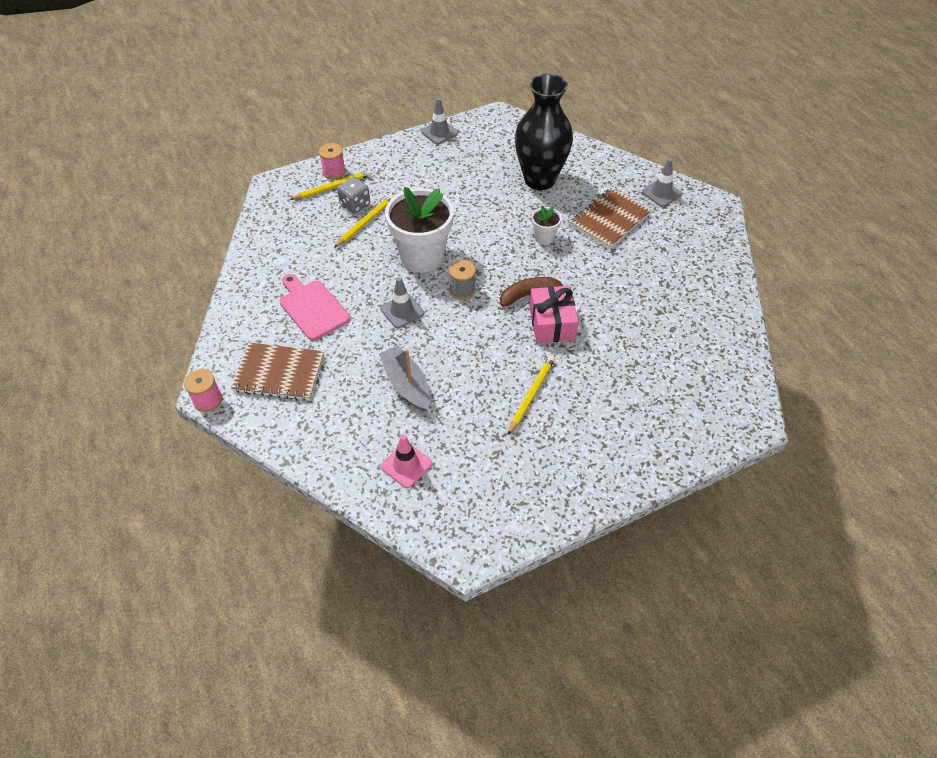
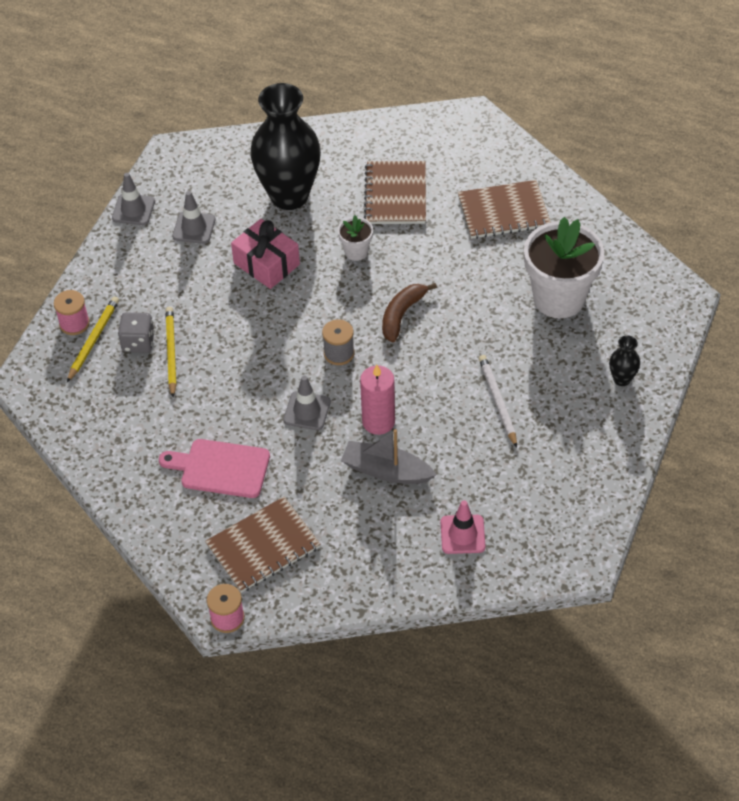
camera: 40 degrees left, 0 degrees up
(422, 256) = (265, 348): white flower pot -> white flower pot (559, 298)
(438, 350) = (378, 421): none -> pink candle
(531, 395) = (498, 401): yellow pencil -> white pencil
(552, 323) = (448, 327): pink gift -> pink gift (266, 264)
(639, 446) = (622, 379): none -> black vase
(661, 193) = (413, 136): grey traffic cone -> grey traffic cone (194, 228)
(674, 276) = (503, 211): none -> brown notebook

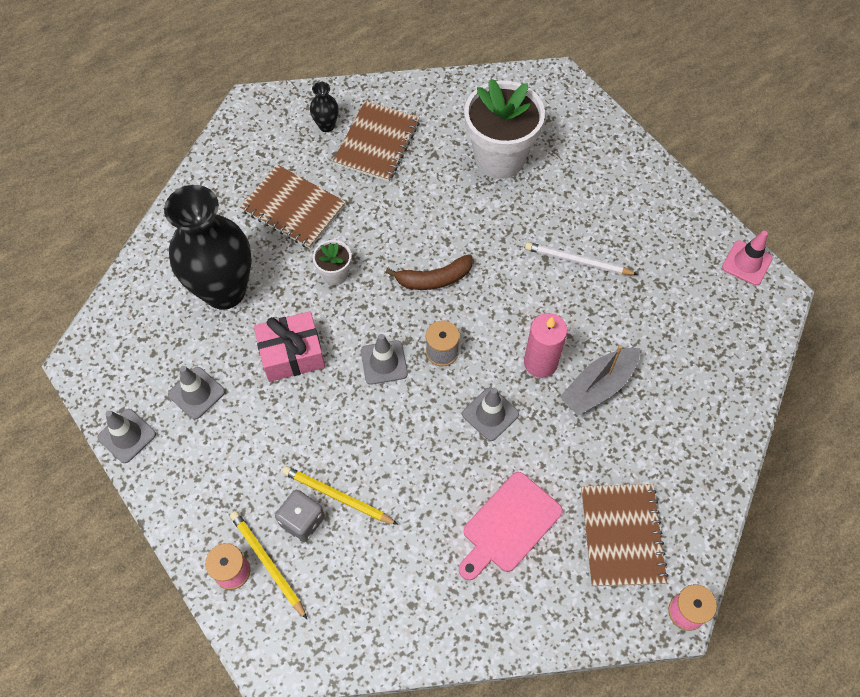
camera: 60 degrees left, 10 degrees up
(302, 322) = (384, 362): none -> grey traffic cone
(402, 315) = (434, 279): brown banana -> brown banana turned 75 degrees counterclockwise
(462, 534) = (701, 365): pink traffic cone -> pink traffic cone (747, 263)
(622, 379) = (612, 164): black vase -> black vase (326, 126)

